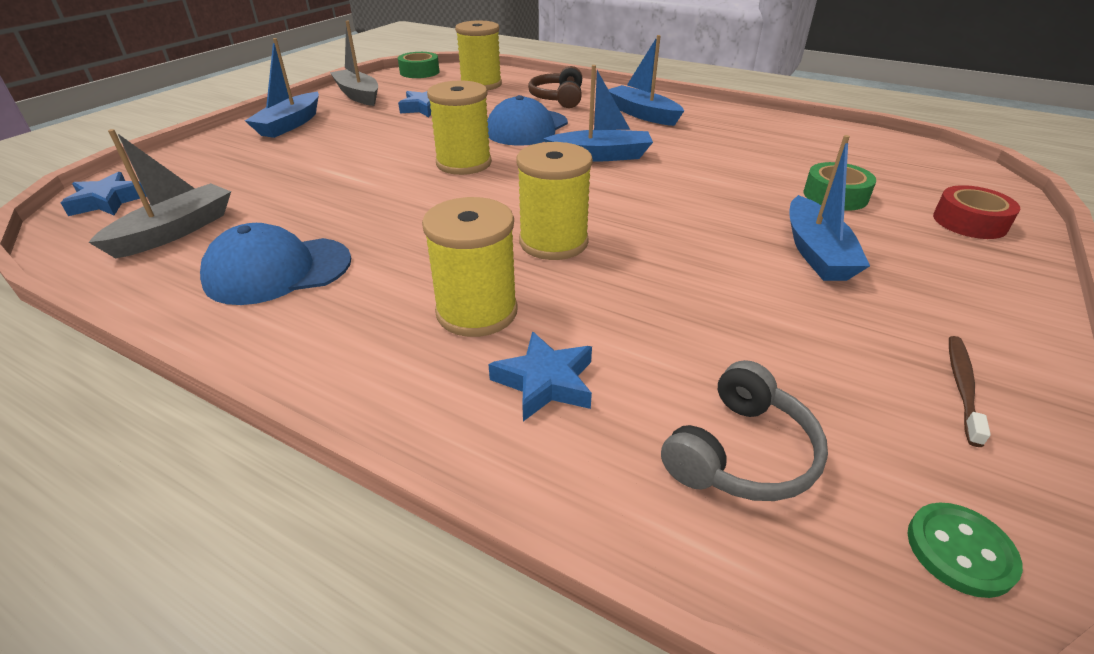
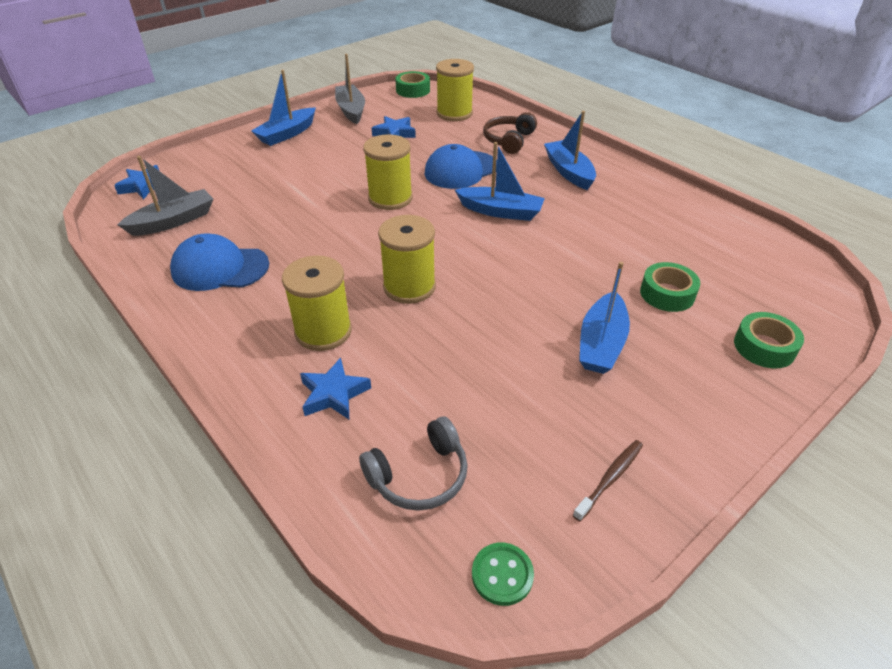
camera: 20 degrees right, 5 degrees up
(969, 222) = (764, 347): red tape -> green tape

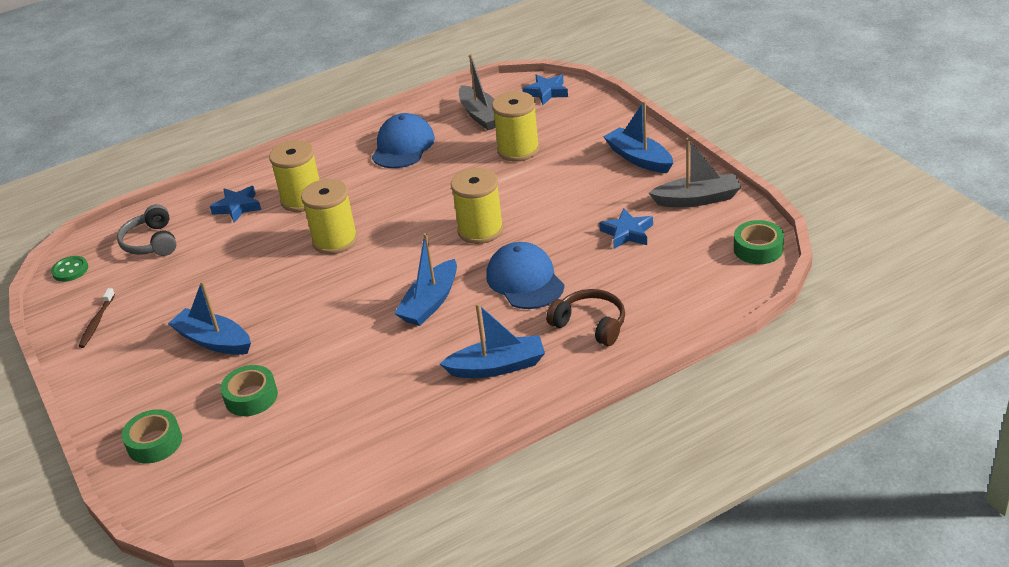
camera: 105 degrees right, 5 degrees down
(454, 113) = (678, 283): yellow spool -> yellow spool (518, 150)
(610, 479) = (97, 322): brown toothbrush -> brown toothbrush turned 45 degrees clockwise

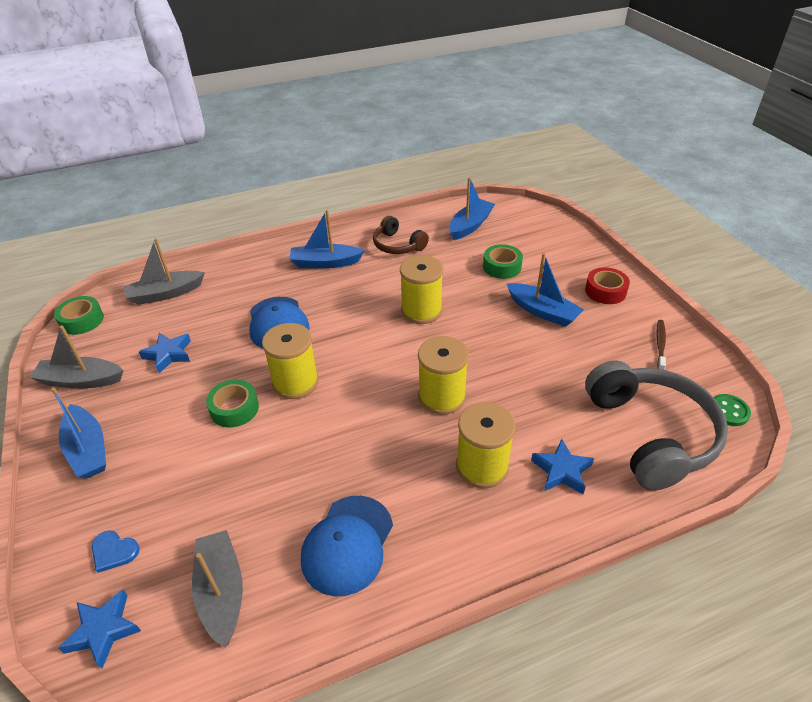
camera: 175 degrees left, 5 degrees up
(126, 380) = (605, 291): none -> red tape
(151, 242) = (650, 434): grey headphones -> grey headphones, size x1.83
(154, 443) = (564, 248): green tape -> green tape (234, 408)
(430, 303) = (361, 316): blue boat -> blue boat (470, 225)
(518, 150) = (207, 498): yellow spool -> yellow spool (421, 311)
(567, 118) = (114, 551): none -> blue heart
(590, 325) = (248, 281): brown headphones -> brown headphones (397, 245)
(686, 293) = (165, 294): none -> grey boat

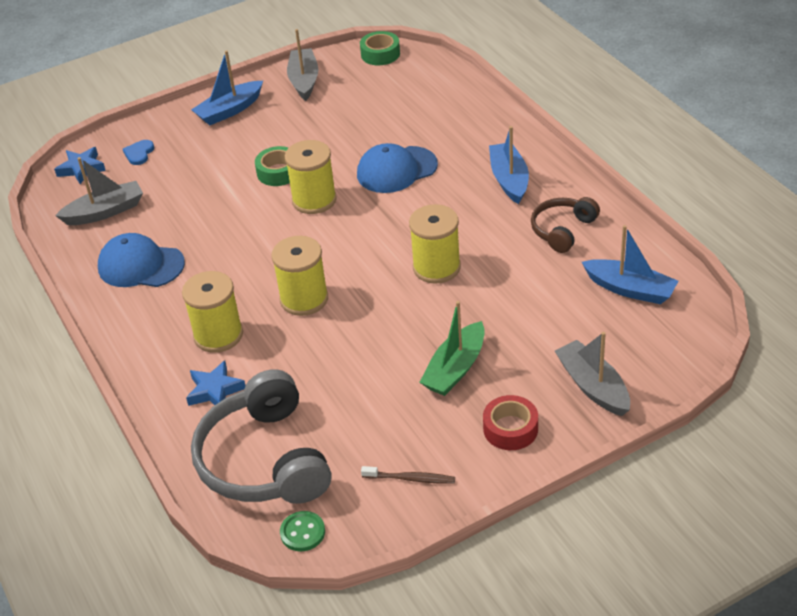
camera: 85 degrees right, 0 degrees up
(165, 294) = (429, 88): grey boat -> grey boat (593, 386)
(168, 354) = (342, 116): blue star -> none
(502, 267) = (540, 327): green tape -> none
(542, 311) = (455, 369): blue boat -> green boat
(650, 434) = (264, 460): grey headphones -> grey headphones turned 90 degrees clockwise

